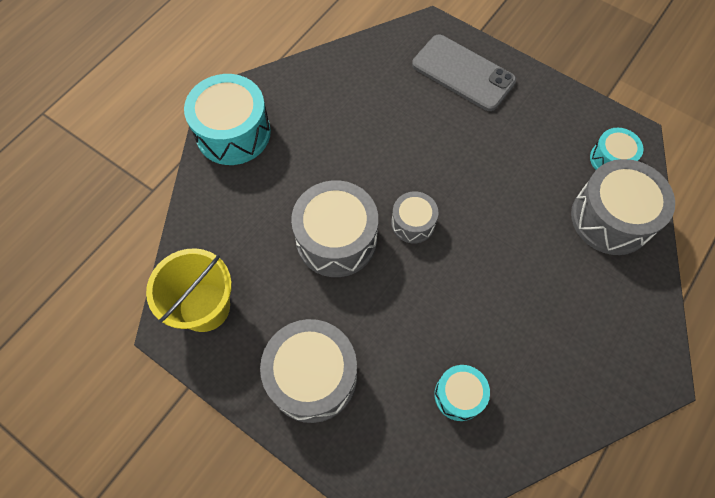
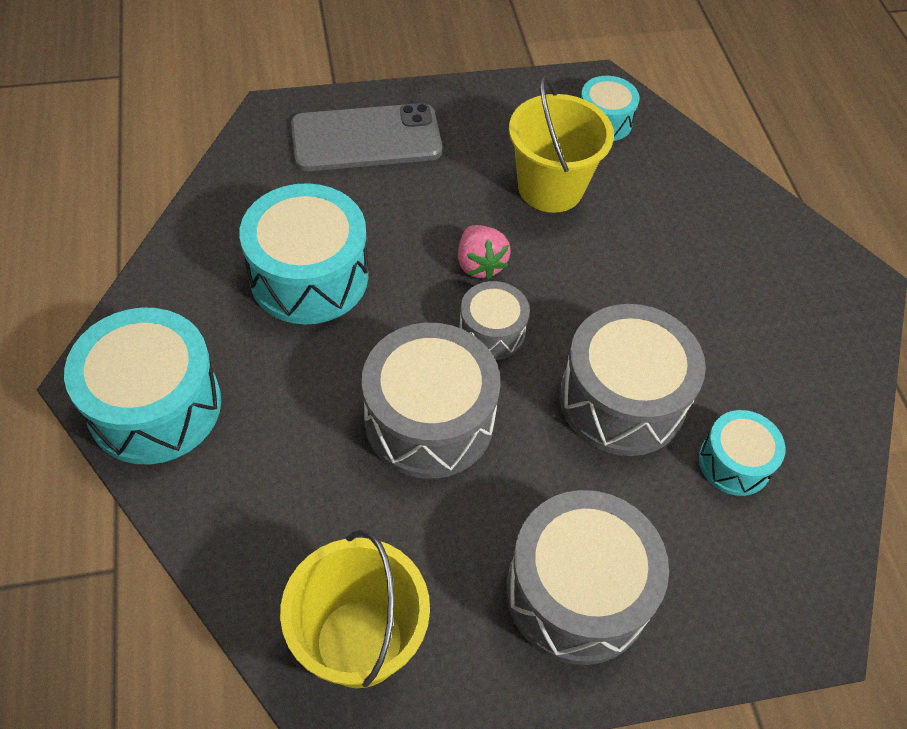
camera: 50 degrees left, 10 degrees down
(358, 124) = (309, 276): none -> turquoise drum
(446, 184) = (480, 264): none -> pink strawberry
(532, 173) = (550, 188): none -> yellow bucket
(611, 218) = (666, 175): grey drum -> grey drum (622, 399)

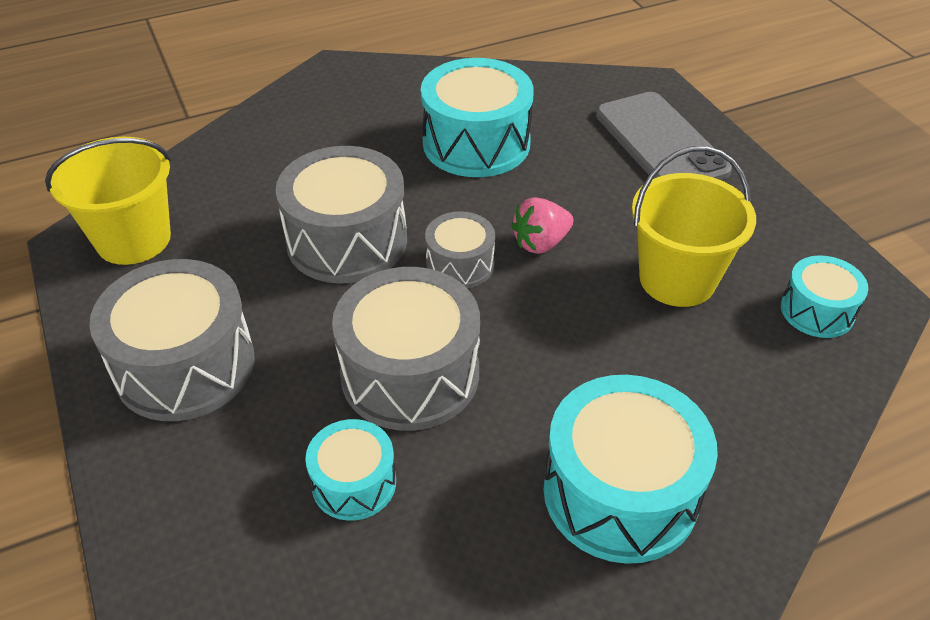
camera: 80 degrees right, 10 degrees down
(155, 406) = (321, 99): turquoise drum -> turquoise drum (620, 492)

